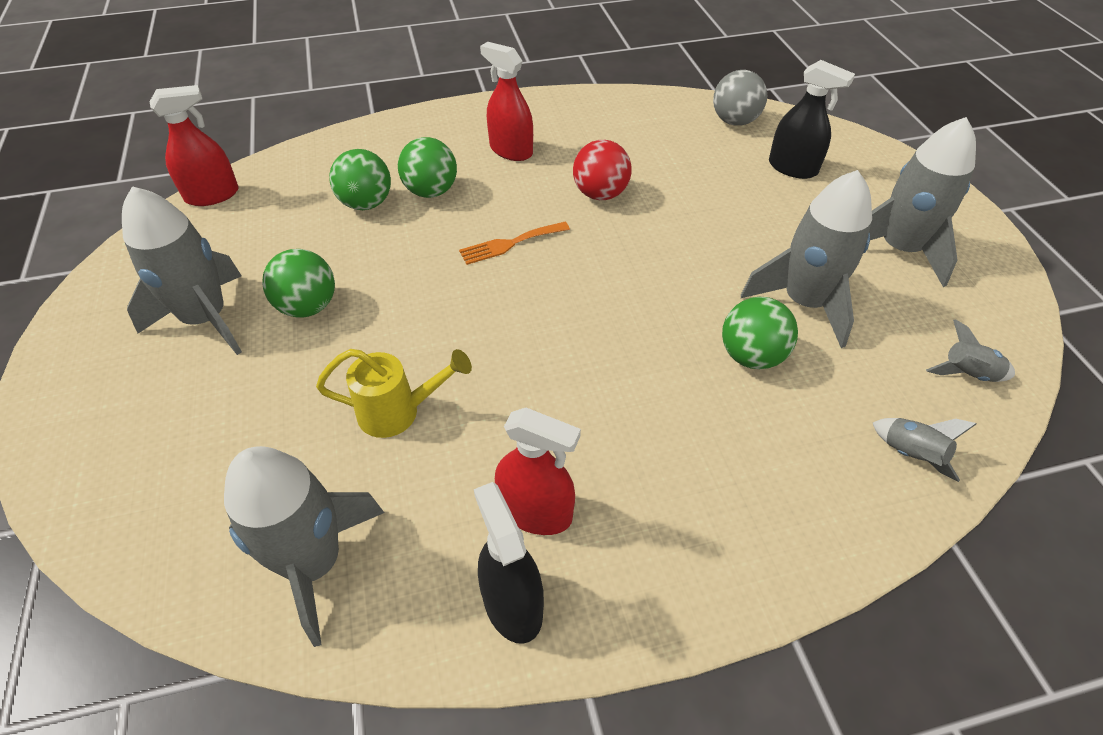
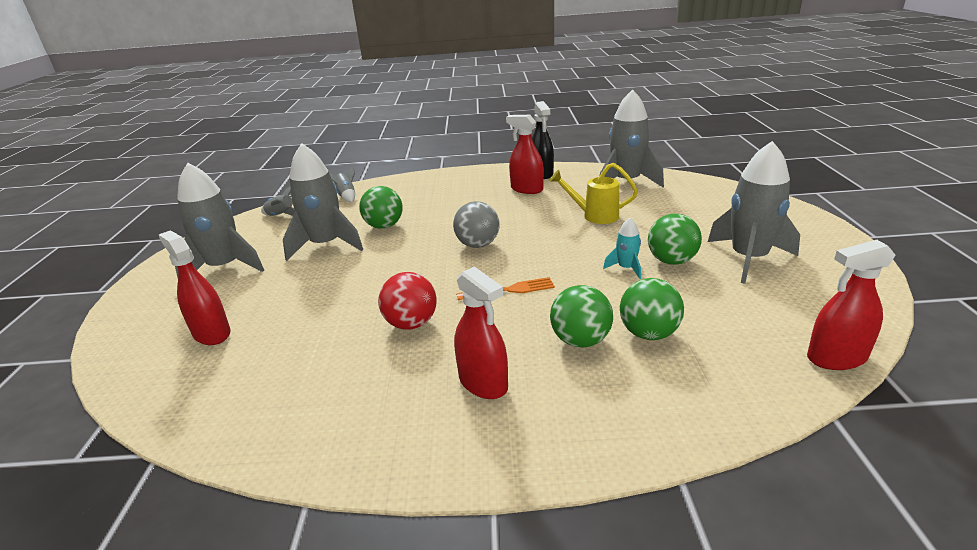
camera: 165 degrees left, 20 degrees down
(370, 289) = (626, 268): none -> turquoise rocket
(734, 121) = (196, 397): grey ball -> grey ball (478, 245)
(792, 168) = (212, 333): black spray bottle -> red spray bottle

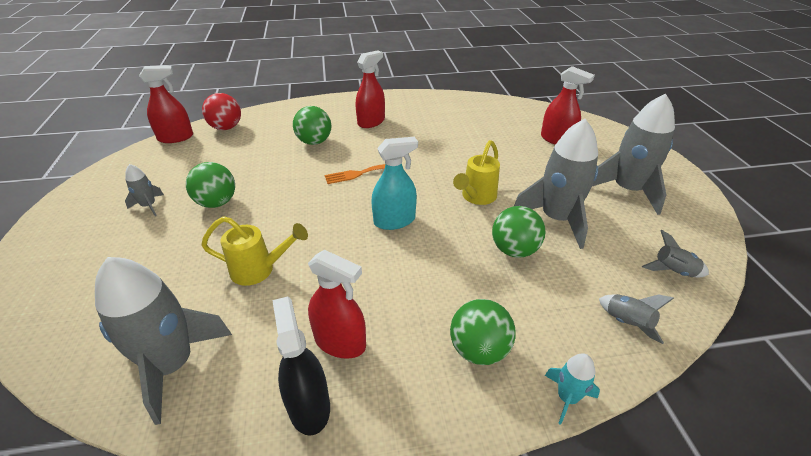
camera: 170 degrees right, 10 degrees up
(386, 263) = (476, 197): none -> yellow watering can
(411, 324) = (425, 148): red ball -> red ball (226, 128)
(478, 245) = (394, 221): grey ball -> turquoise spray bottle
(483, 383) = (371, 122): red spray bottle -> red spray bottle turned 90 degrees clockwise
(626, 268) = (260, 194): turquoise rocket -> turquoise rocket (567, 398)
(648, 333) = (271, 146): green ball -> green ball (479, 350)
(748, 259) = (149, 206): grey rocket -> grey rocket, size x0.47

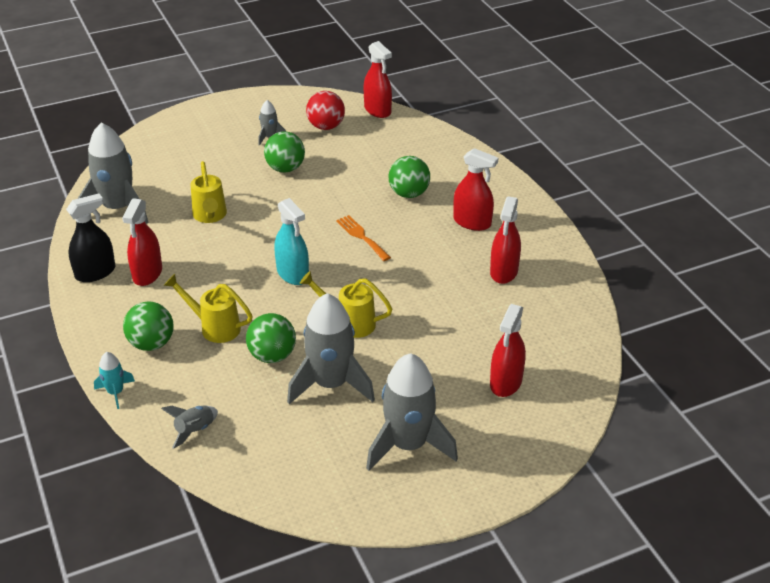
camera: 75 degrees right, 0 degrees up
(226, 128) = (410, 131): red ball -> red ball (326, 126)
(436, 120) = (504, 272): none -> red spray bottle
(461, 288) = (214, 327): none -> yellow watering can
(673, 271) = (270, 470): grey rocket -> none

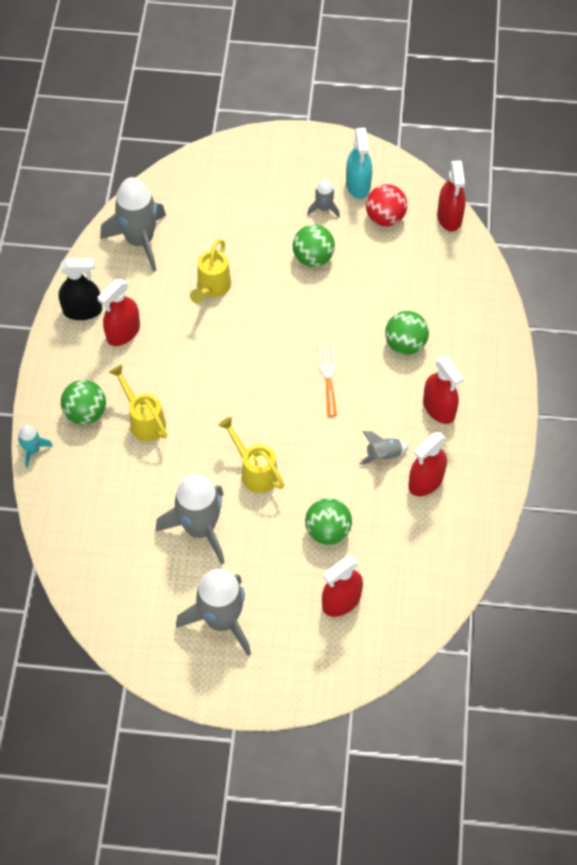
camera: 30 degrees right, 20 degrees up
(194, 430) = (70, 519): grey rocket -> grey rocket (383, 455)
(272, 356) = (172, 475): green ball -> green ball (328, 531)
(293, 274) = (241, 392): turquoise spray bottle -> turquoise spray bottle (358, 185)

